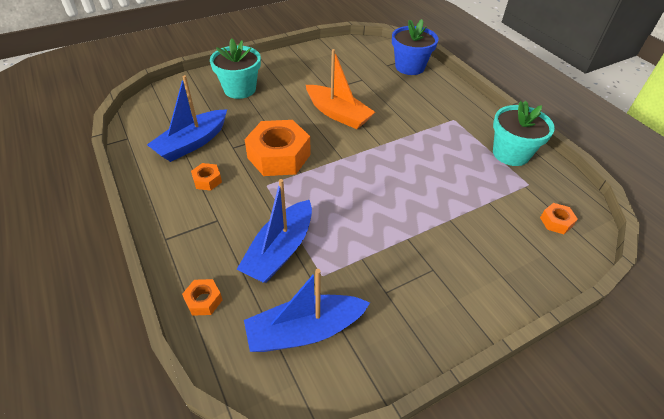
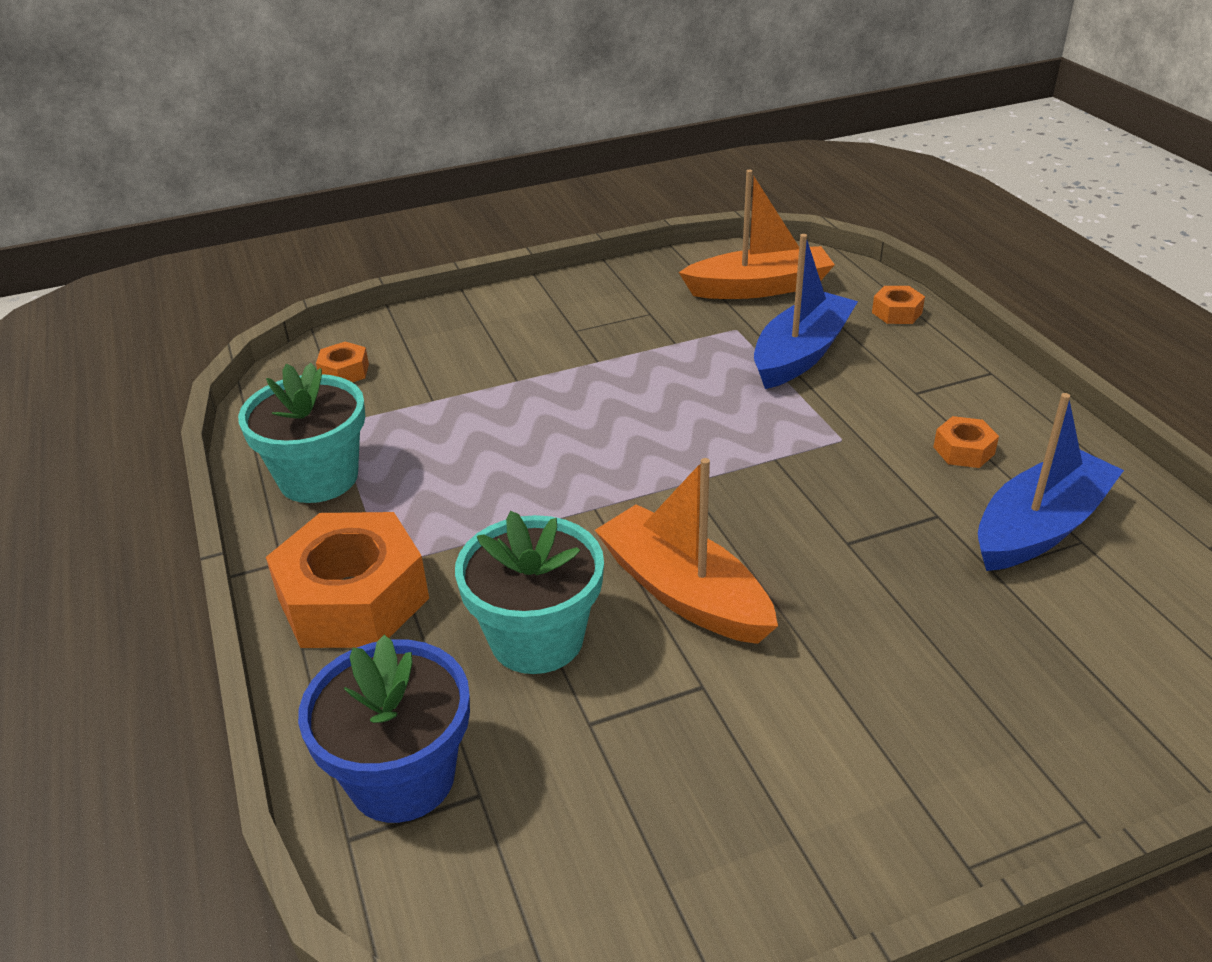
camera: 170 degrees left, 10 degrees down
(240, 89) = (987, 696): turquoise flower pot -> turquoise flower pot (537, 638)
(279, 156) = (827, 491): orange nut -> orange nut (353, 599)
(305, 331) = (759, 288): blue boat -> orange boat

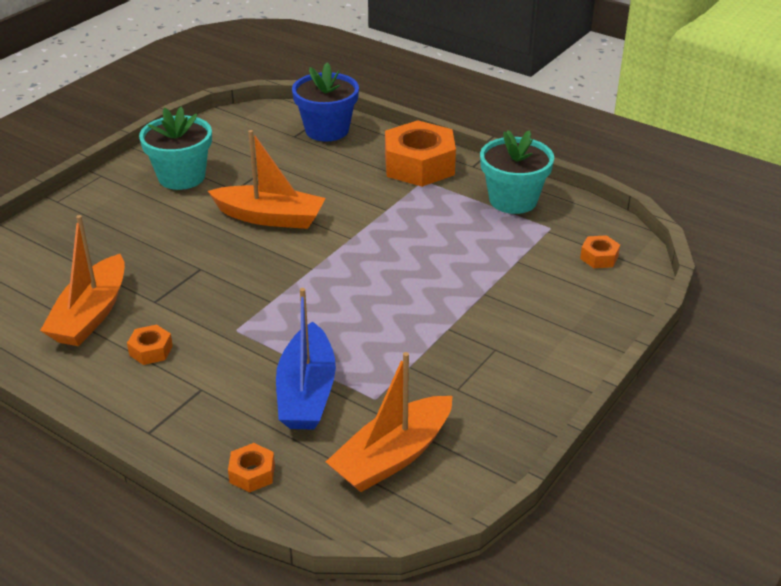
camera: 145 degrees right, 0 degrees up
(537, 638) = (321, 180): turquoise flower pot -> turquoise flower pot (181, 177)
(1039, 527) = (91, 314): blue boat -> orange boat

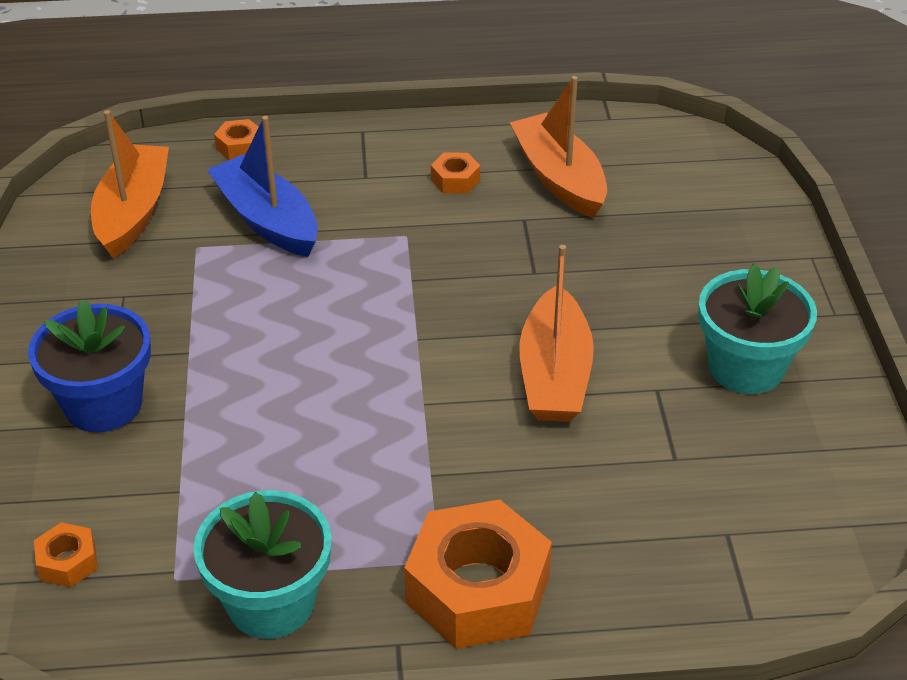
camera: 140 degrees right, 5 degrees up
(270, 217) = (554, 374): orange boat -> orange boat turned 60 degrees counterclockwise
(327, 130) = (700, 577): blue flower pot -> blue flower pot (103, 404)

